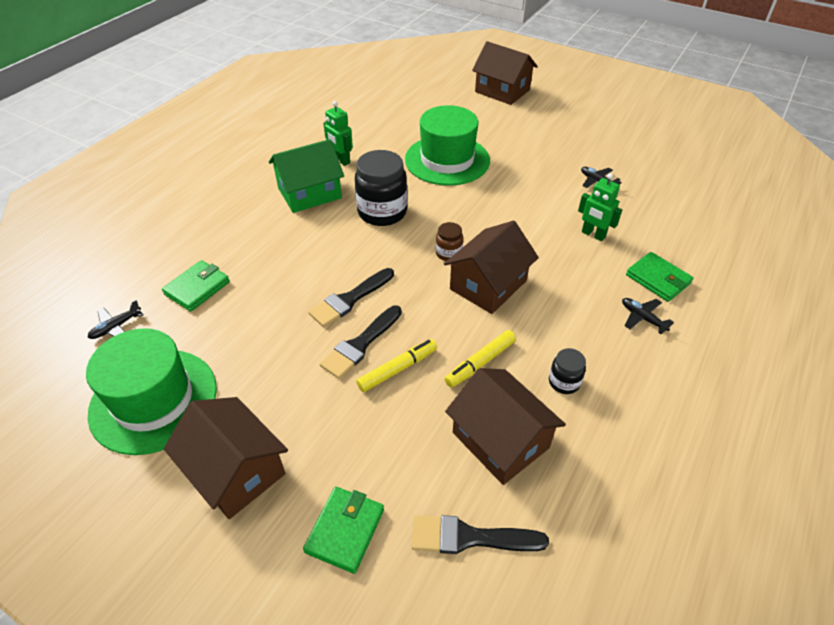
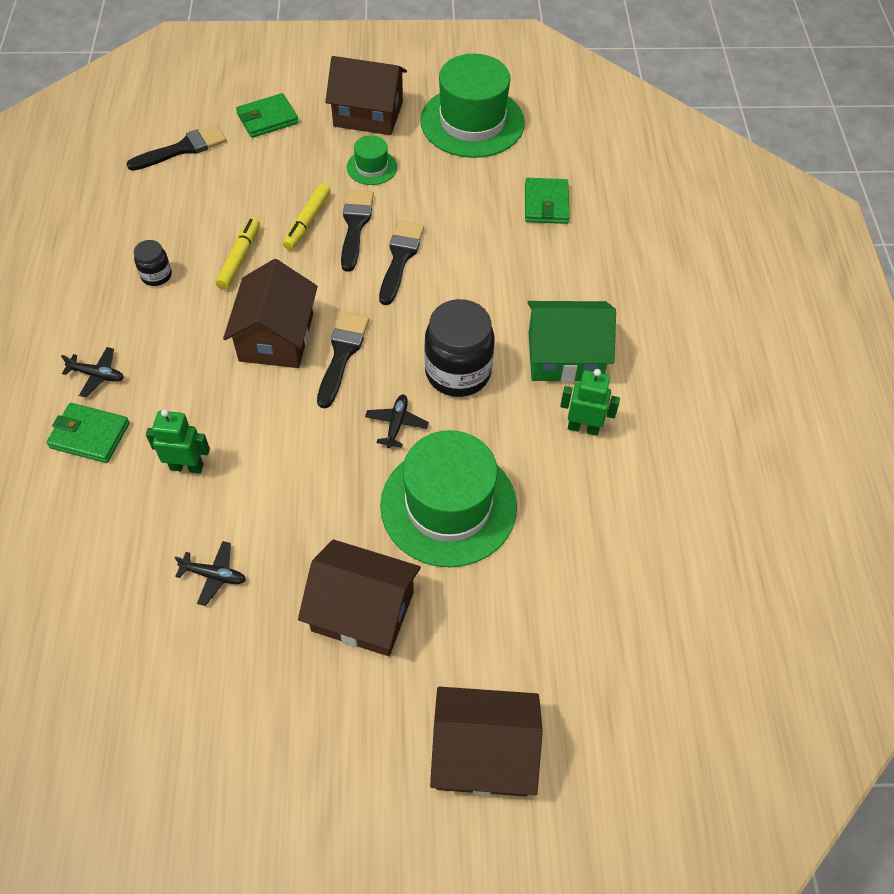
camera: 145 degrees right, 10 degrees up
(116, 327) = (567, 148): black plane -> black plane (396, 424)
(294, 398) = (371, 167): none -> green hat
(309, 193) = (565, 356): green house -> green house turned 60 degrees clockwise
(345, 530) = (267, 119): green wallet -> green wallet turned 75 degrees clockwise
(448, 253) = (342, 354): brown jar -> black brush
(500, 440) = (191, 210): brown house -> brown house (362, 611)

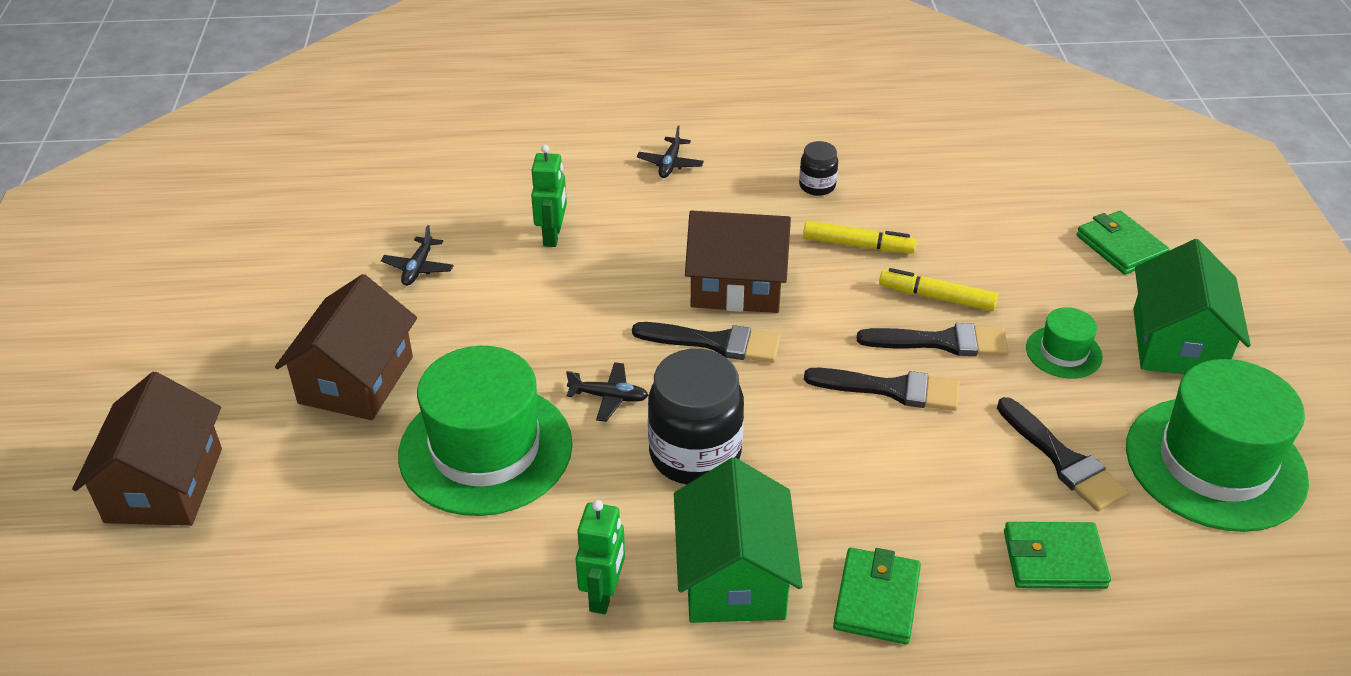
camera: 90 degrees right, 15 degrees down
(90, 435) = (593, 169): green wallet -> green wallet (877, 599)
(183, 149) = (1032, 182): black brush -> black brush (1063, 460)
(368, 114) = (1177, 343): brown house -> green house

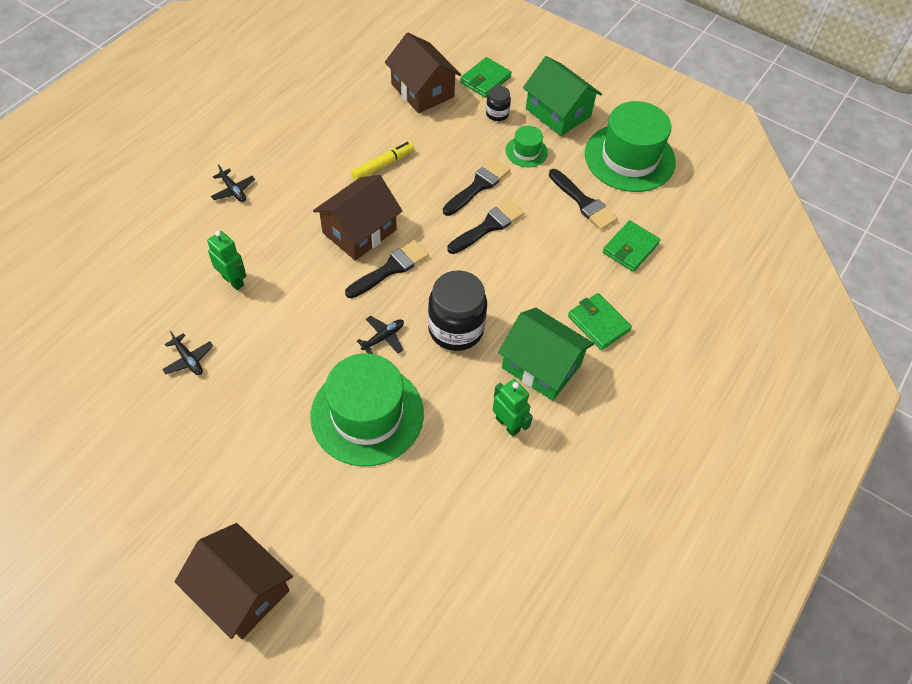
camera: 55 degrees left, 15 degrees up
(356, 380) = (252, 445): brown house -> brown house (422, 90)
(817, 186) = (322, 147): black jar -> black jar (497, 114)
(937, 297) = (449, 165): yellow marker -> none
(1063, 460) = (583, 202): black brush -> black brush turned 45 degrees clockwise
(1120, 246) = (485, 80): green wallet -> green wallet turned 60 degrees counterclockwise

